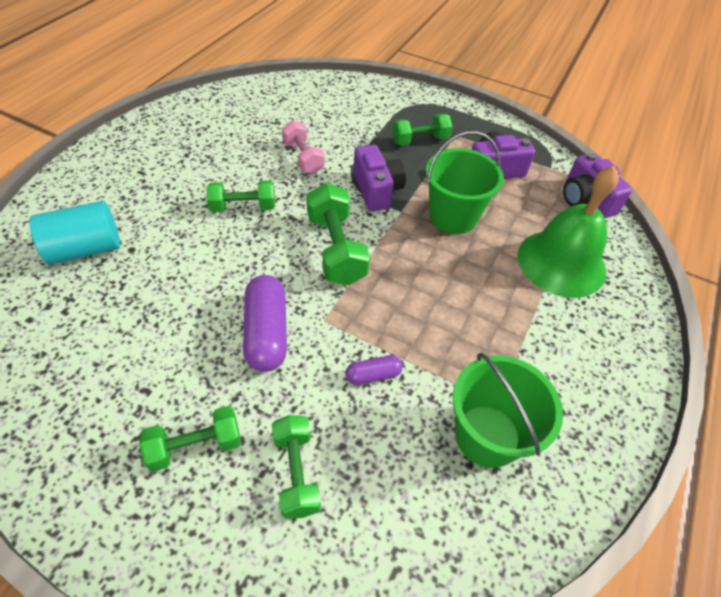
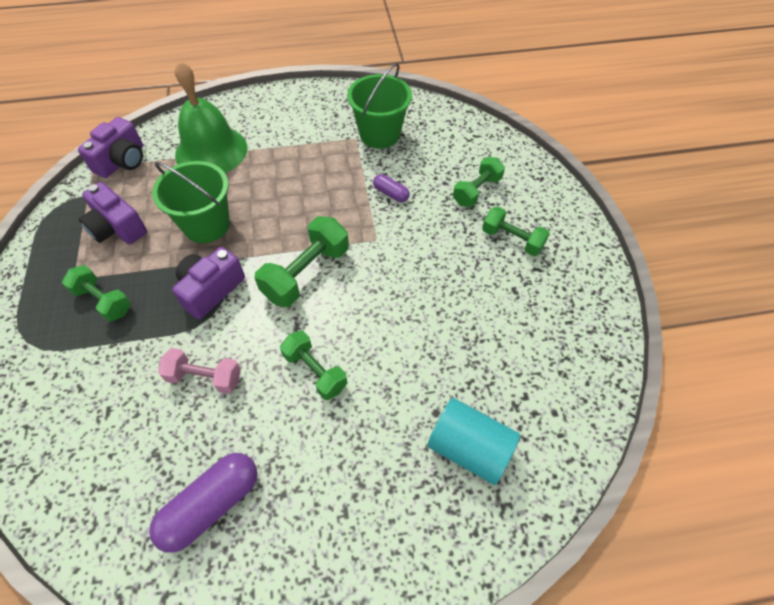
camera: 125 degrees left, 5 degrees up
(267, 332) = (415, 261): purple capsule -> purple capsule (211, 505)
(303, 158) = (205, 377): pink dumbbell -> pink dumbbell turned 75 degrees clockwise

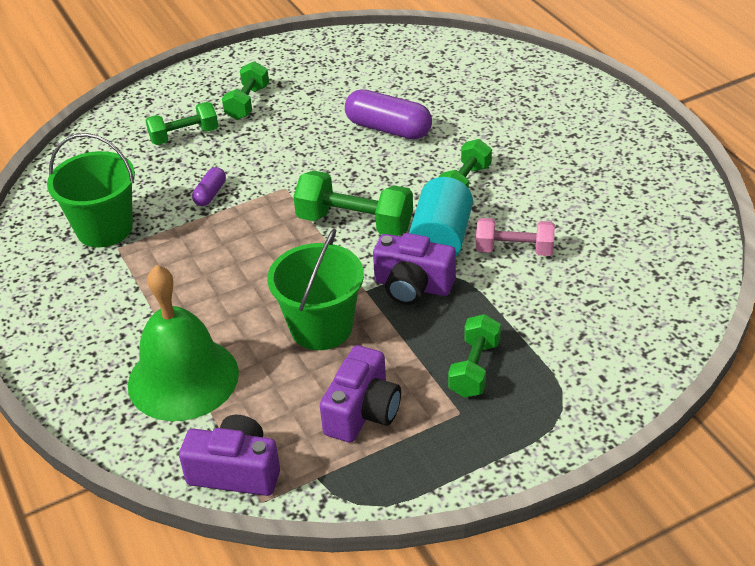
camera: 105 degrees left, 15 degrees down
(205, 377) = (514, 250): pink dumbbell -> pink dumbbell turned 75 degrees counterclockwise
(211, 505) = (619, 202): purple capsule -> purple capsule (388, 129)
(469, 448) = (481, 89): turquoise cylinder -> turquoise cylinder (441, 239)
(476, 191) = (184, 136): green dumbbell -> green dumbbell turned 45 degrees counterclockwise

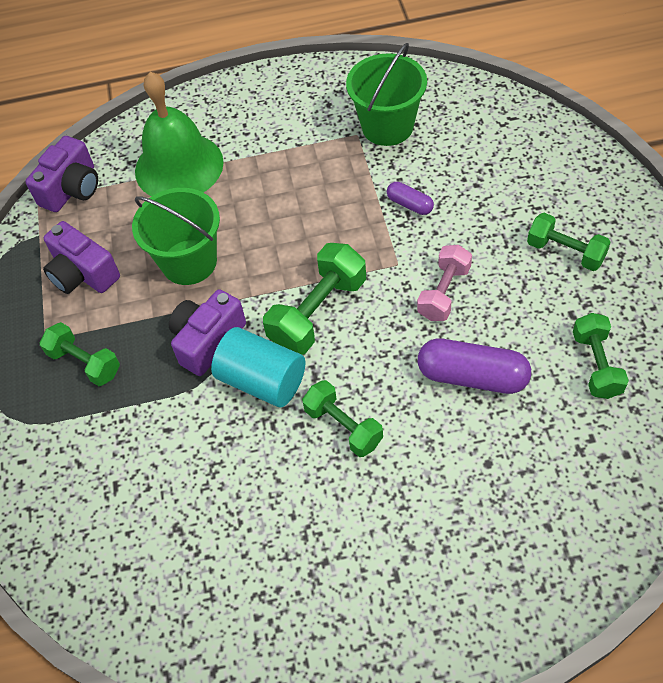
camera: 110 degrees right, 15 degrees up
(184, 136) = (517, 192): green dumbbell -> green dumbbell (596, 365)
(388, 129) = (472, 376): purple capsule -> purple capsule turned 60 degrees clockwise
(514, 250) = (218, 442): pink dumbbell -> pink dumbbell (444, 292)

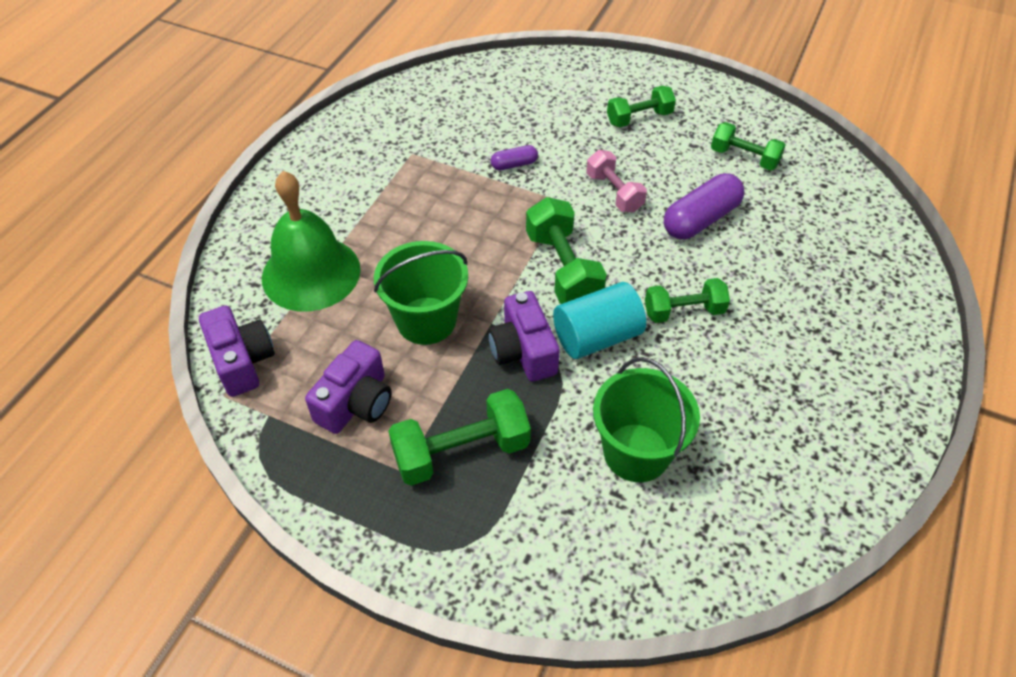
camera: 60 degrees left, 5 degrees down
(83, 274) = (356, 403): purple camera -> purple camera turned 45 degrees counterclockwise
(85, 363) = (461, 451): green dumbbell -> green dumbbell, size x1.50
(387, 126) = (424, 134): green bucket -> green bucket (636, 452)

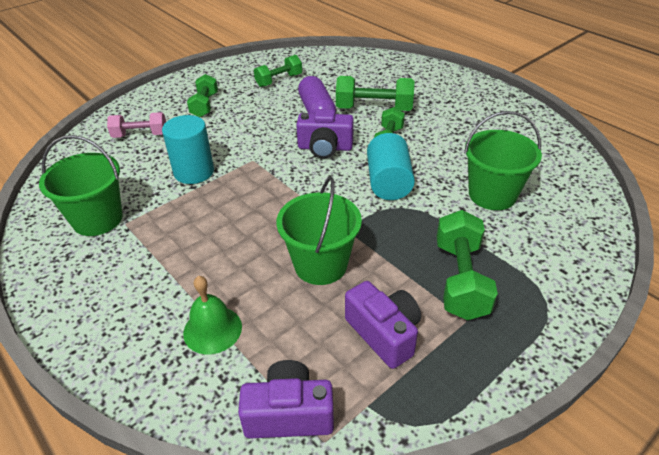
camera: 65 degrees left, 10 degrees down
(311, 273) = (212, 329): green bell -> green bell, size x0.57
(407, 133) = (97, 219): none -> green bucket
(514, 164) = (194, 172): purple capsule -> turquoise cylinder
(523, 351) = (382, 220): purple camera -> purple camera (325, 148)
(563, 269) = (317, 179): green dumbbell -> green dumbbell (374, 109)
(614, 192) = (264, 136): pink dumbbell -> pink dumbbell (140, 135)

